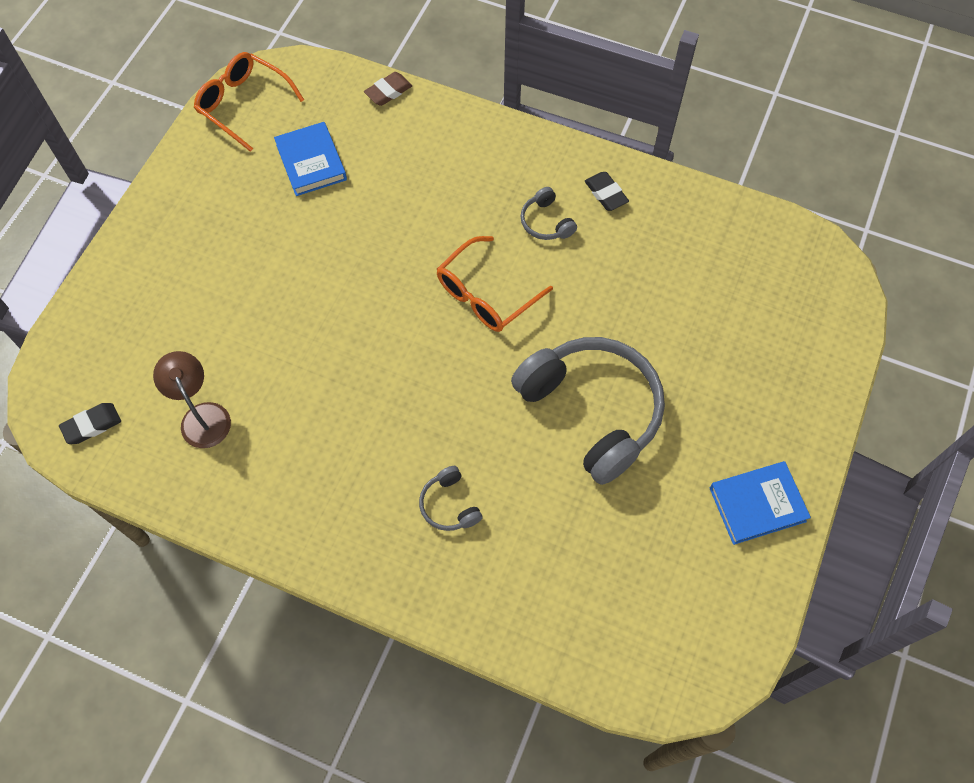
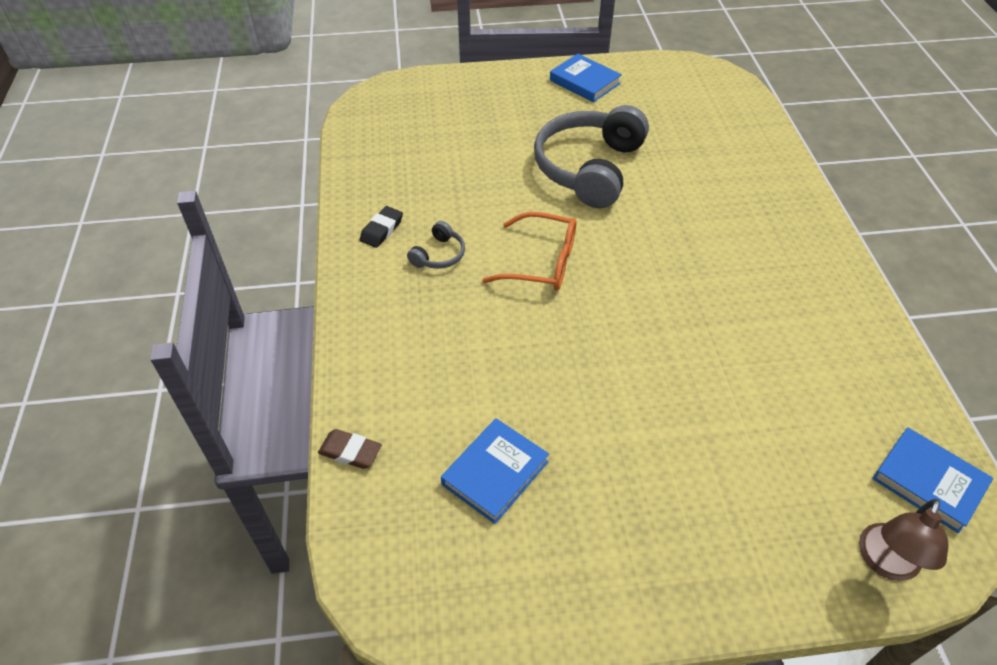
camera: 120 degrees left, 15 degrees down
(92, 425) = (928, 482): black eraser -> blue book
(202, 416) = (828, 397): brown lamp -> brown lamp (885, 563)
(243, 104) = (457, 603): orange glasses -> none
(449, 505) = (729, 209): grey headphones -> none

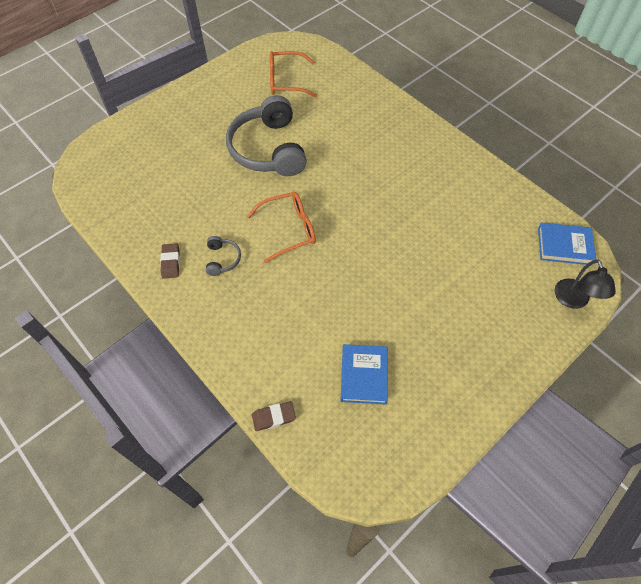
camera: 35 degrees left, 10 degrees up
(382, 230) = (171, 262): black eraser -> brown eraser
(584, 82) = (218, 86): blue book -> none
(671, 107) = (286, 81): none -> orange glasses
(885, 563) = (573, 300): brown lamp -> black lamp

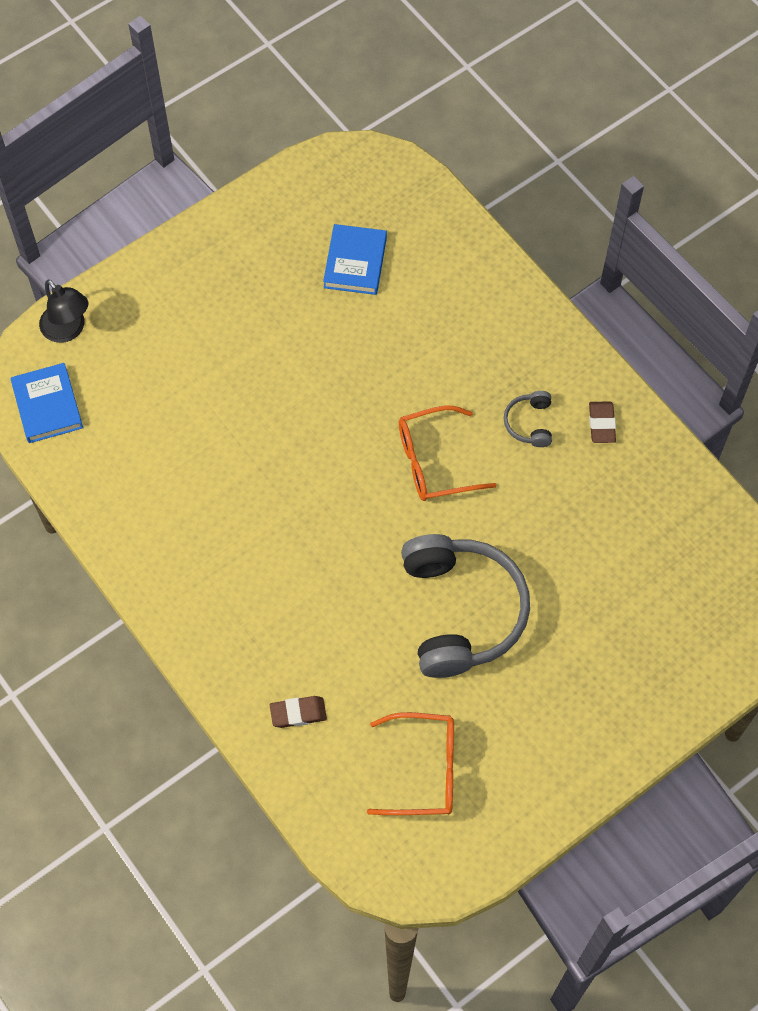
camera: 175 degrees left, 5 degrees up
(273, 417) = (464, 227): brown eraser -> brown eraser (298, 713)
(564, 246) = (47, 406): blue book -> blue book turned 60 degrees clockwise
(573, 300) = (68, 330): black lamp -> black lamp turned 135 degrees clockwise

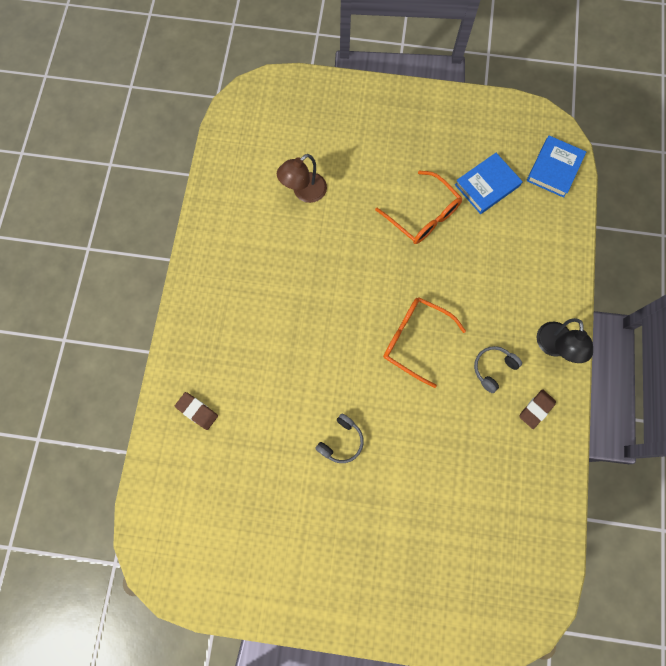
camera: 45 degrees right, 10 degrees up
(47, 406) = (245, 122): blue book -> blue book (554, 168)
(68, 330) = (297, 91): black lamp -> black lamp (554, 347)
(183, 421) = (304, 192): none -> brown lamp
(424, 770) = (228, 512): orange glasses -> orange glasses (423, 215)
(461, 611) = (341, 441): grey headphones -> grey headphones, size x0.42

